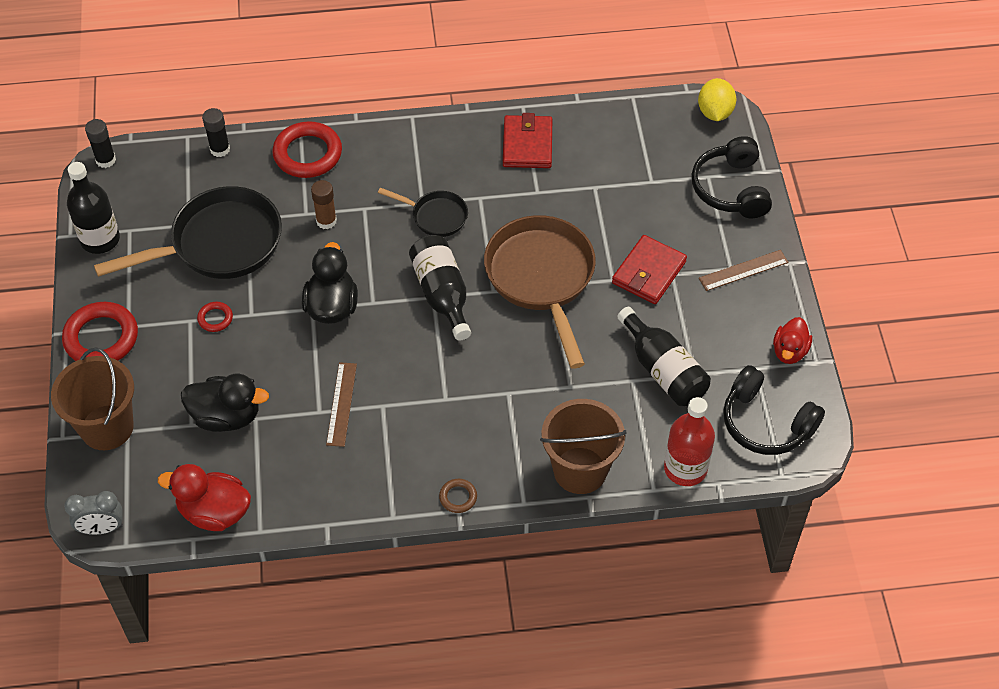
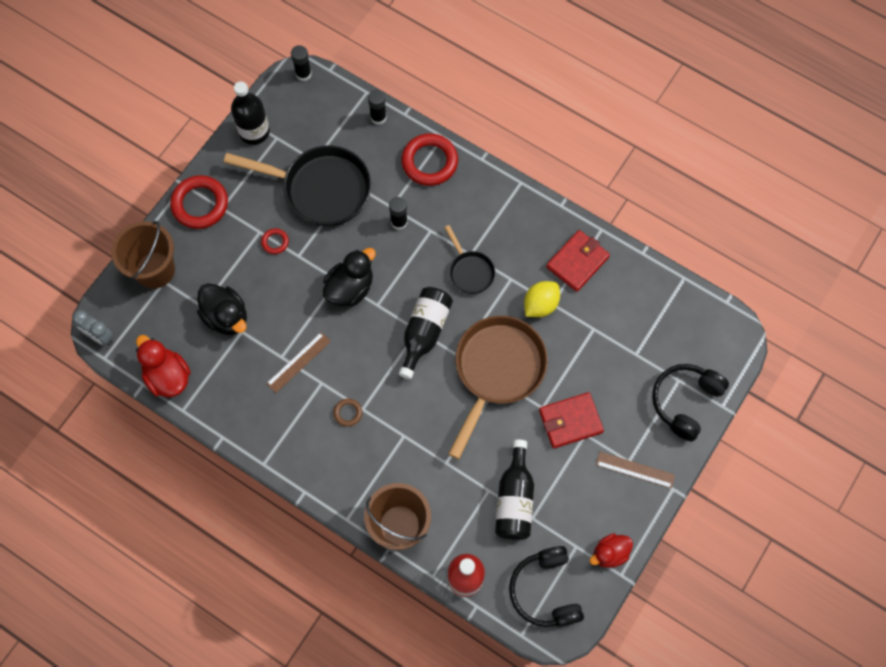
camera: 40 degrees right, 15 degrees up
(326, 221) = (399, 222): brown glue stick -> black glue stick
(458, 497) = (311, 483): brown ring -> brown ring (348, 413)
(715, 112) = (730, 333): yellow lemon -> yellow lemon (540, 305)

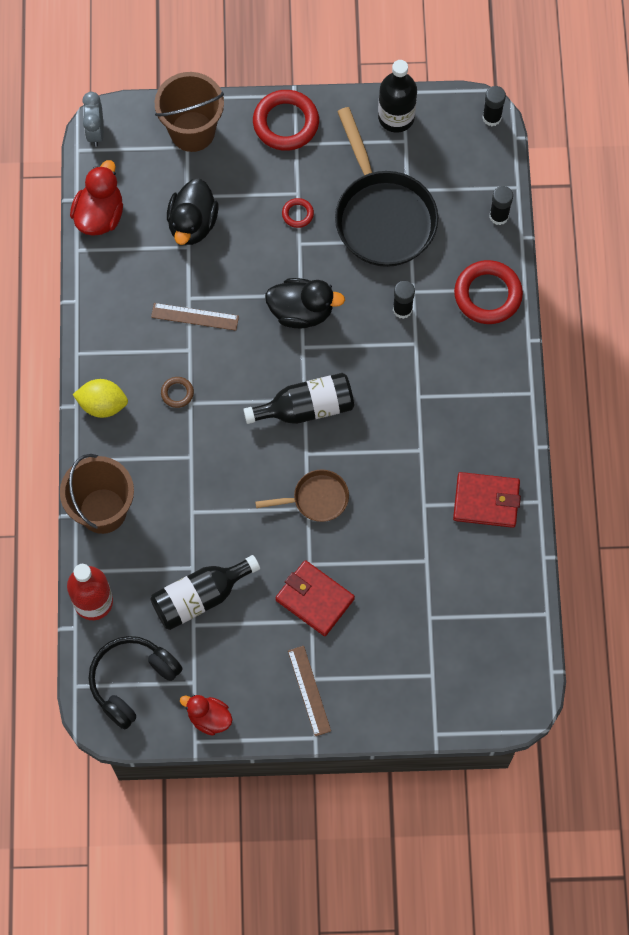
camera: 55 degrees right, 0 degrees up
(470, 271) = (400, 408): black pan -> none
(497, 371) = (316, 499): brown pan -> brown pan, size x0.51
(540, 305) = (414, 495): yellow lemon -> yellow lemon (102, 405)
(685, 401) = (414, 695): black headphones -> none

